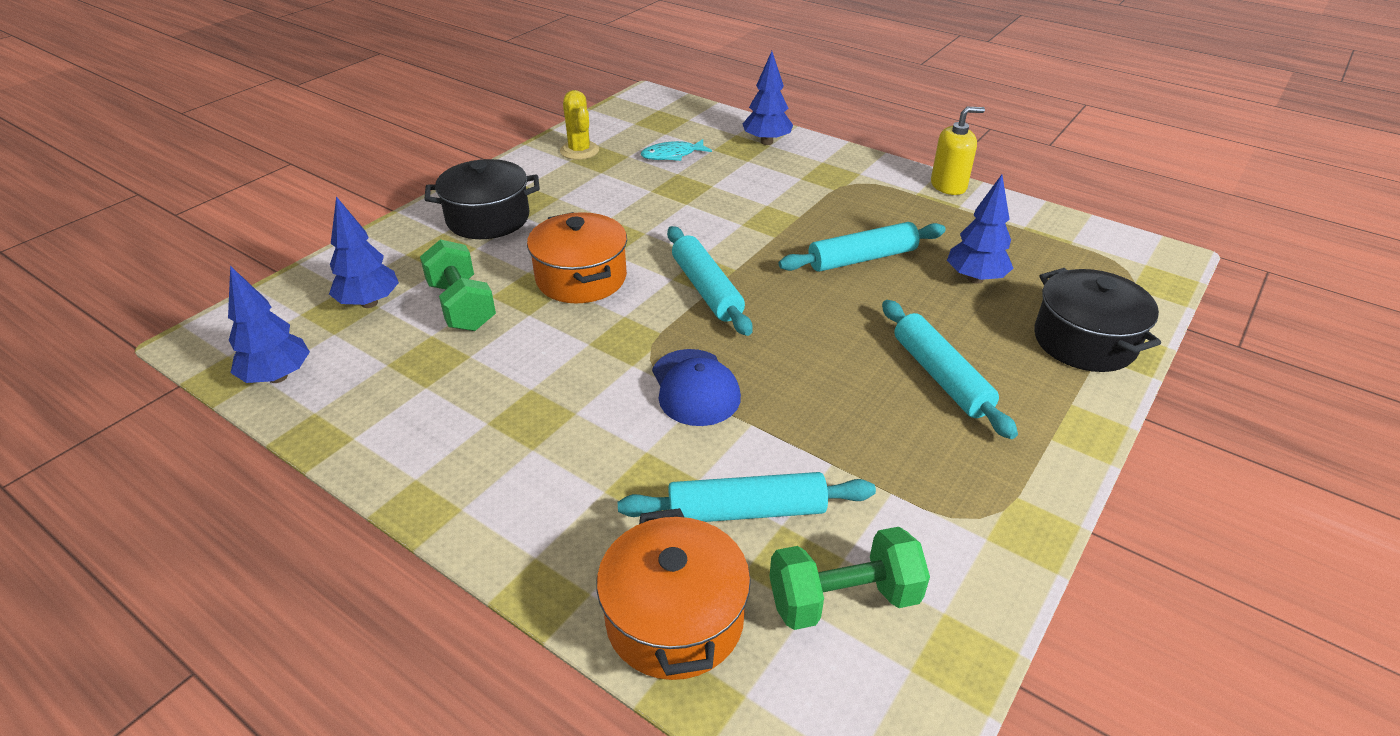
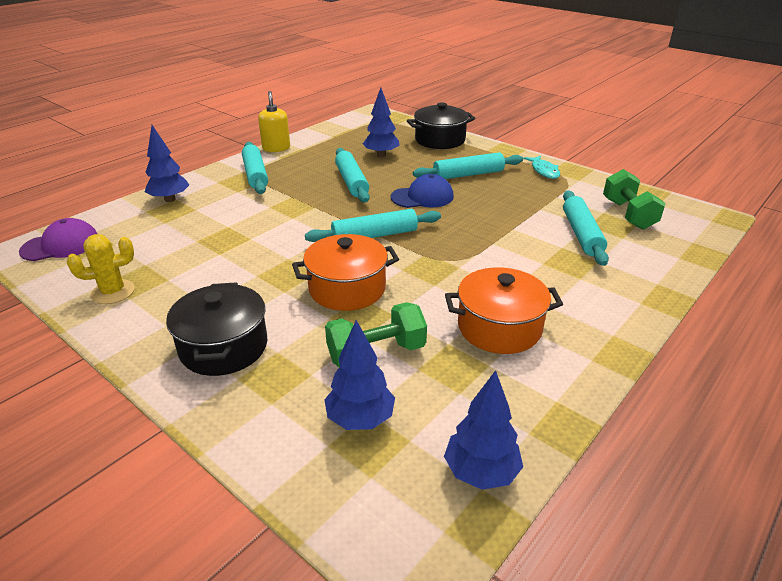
camera: 85 degrees left, 5 degrees down
(659, 110) = (61, 245): none -> purple cap
(672, 155) = (161, 241): turquoise fish -> turquoise fish (544, 171)
(675, 619) = (661, 258): orange pot -> orange pot (499, 327)
(695, 388) = (482, 244): blue cap -> blue cap (422, 197)
(853, 182) = (255, 174): none -> turquoise rolling pin

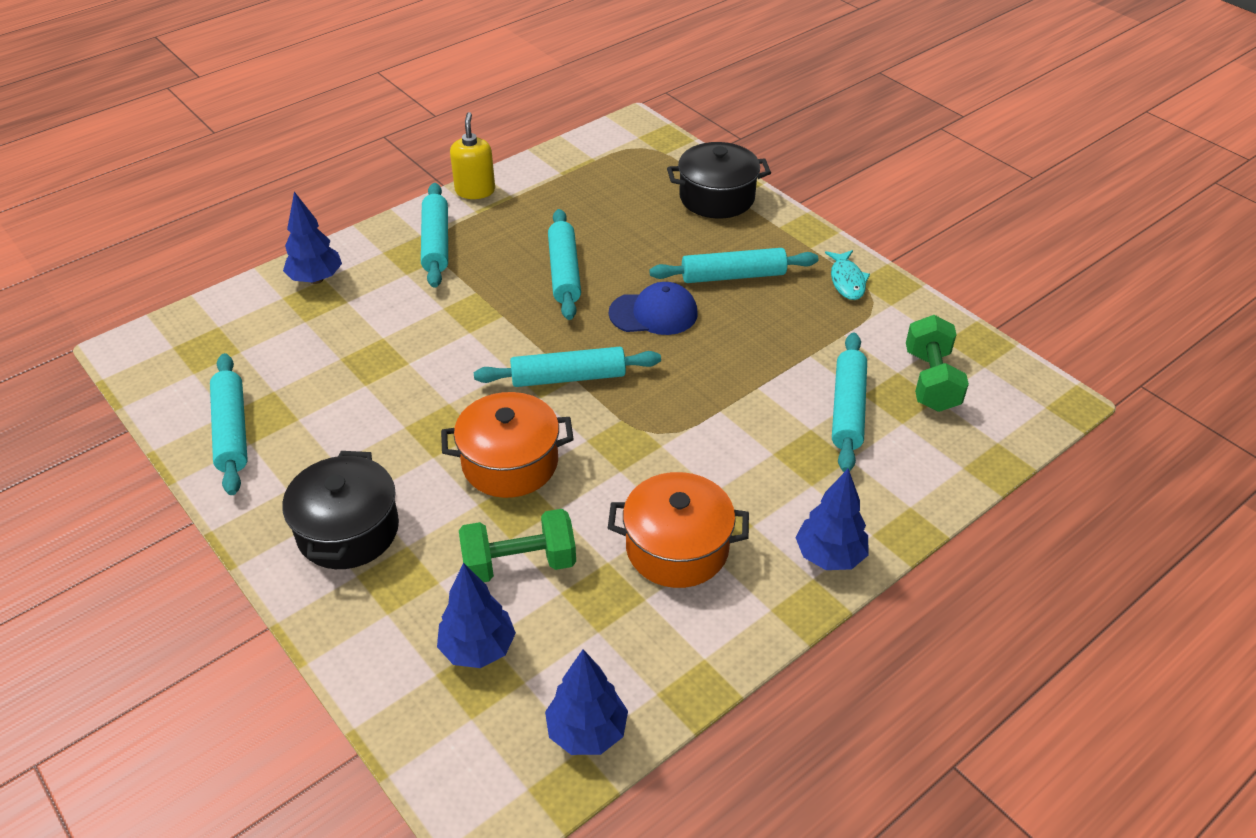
camera: 10 degrees right, 10 degrees up
(61, 245) = (175, 346): purple cap -> none
(113, 292) = (232, 431): yellow cactus -> turquoise rolling pin
(381, 155) = (621, 221): blue tree -> blue tree (829, 556)

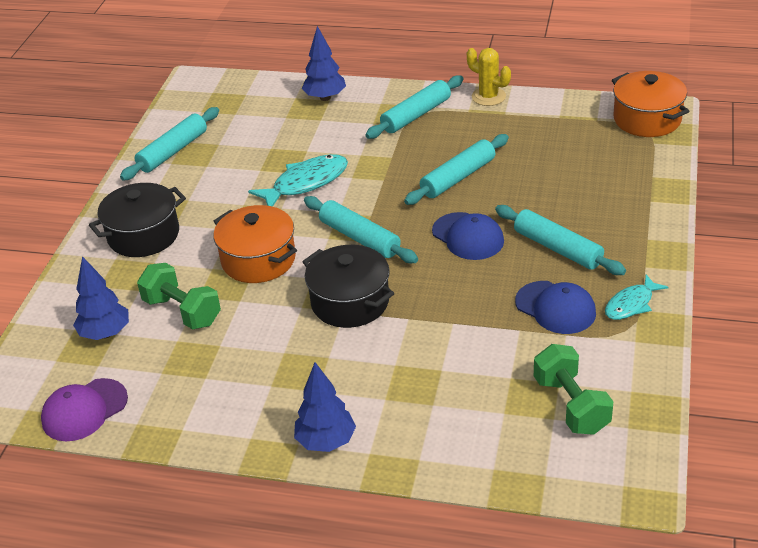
camera: 55 degrees right, 5 degrees down
(434, 366) = (306, 183): none -> turquoise fish
(475, 190) = (488, 97): yellow soap dispenser -> yellow cactus
(587, 731) = (84, 410): blue tree -> purple cap
(677, 548) = (261, 368): orange pot -> orange pot (647, 119)
(717, 197) = (637, 193): black pot -> black pot (350, 302)
(805, 320) = (555, 308): none -> blue cap
(848, 409) = (484, 377): turquoise rolling pin -> none
(931, 381) = (571, 405): green dumbbell -> green dumbbell turned 75 degrees counterclockwise

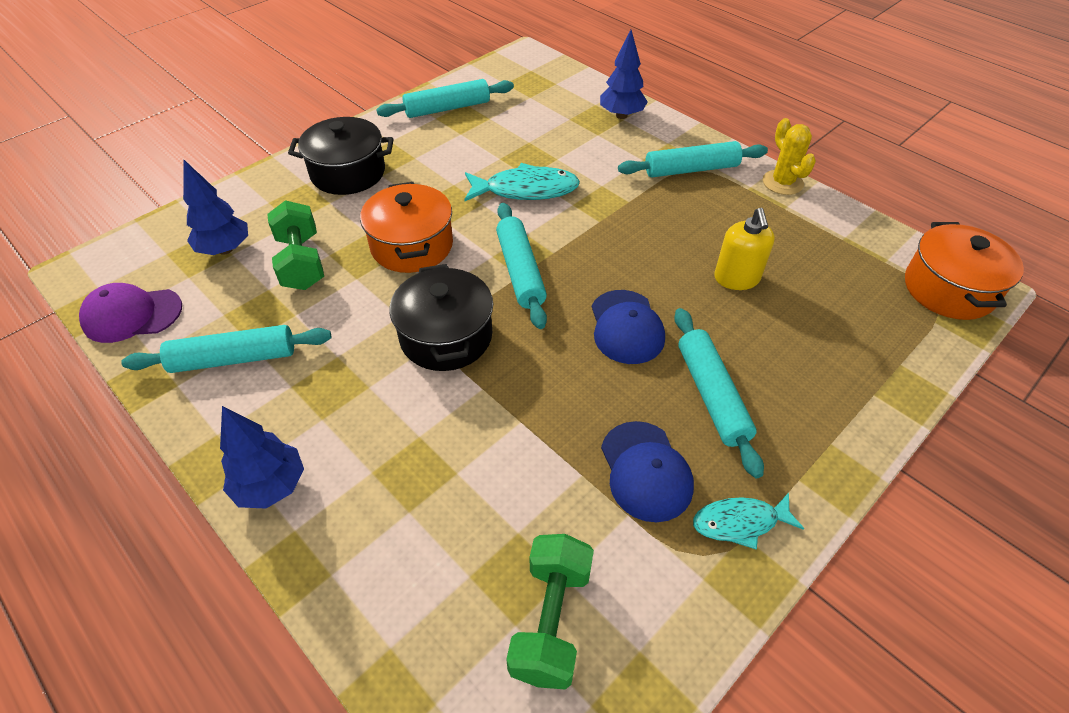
camera: 30 degrees right, 10 degrees up
(458, 178) = (674, 255): turquoise rolling pin -> turquoise rolling pin (234, 359)
(512, 173) = (736, 278): none -> yellow soap dispenser

